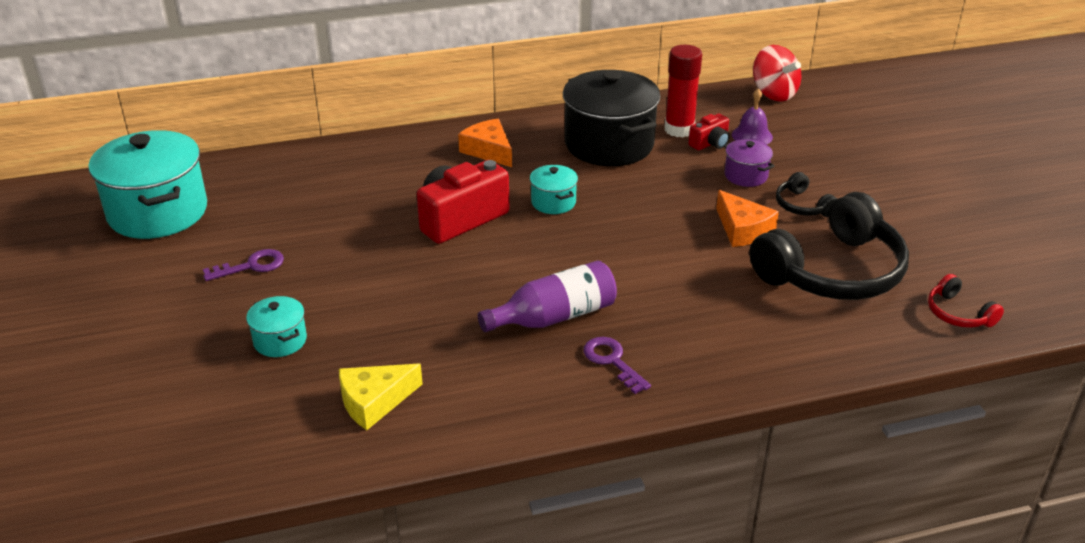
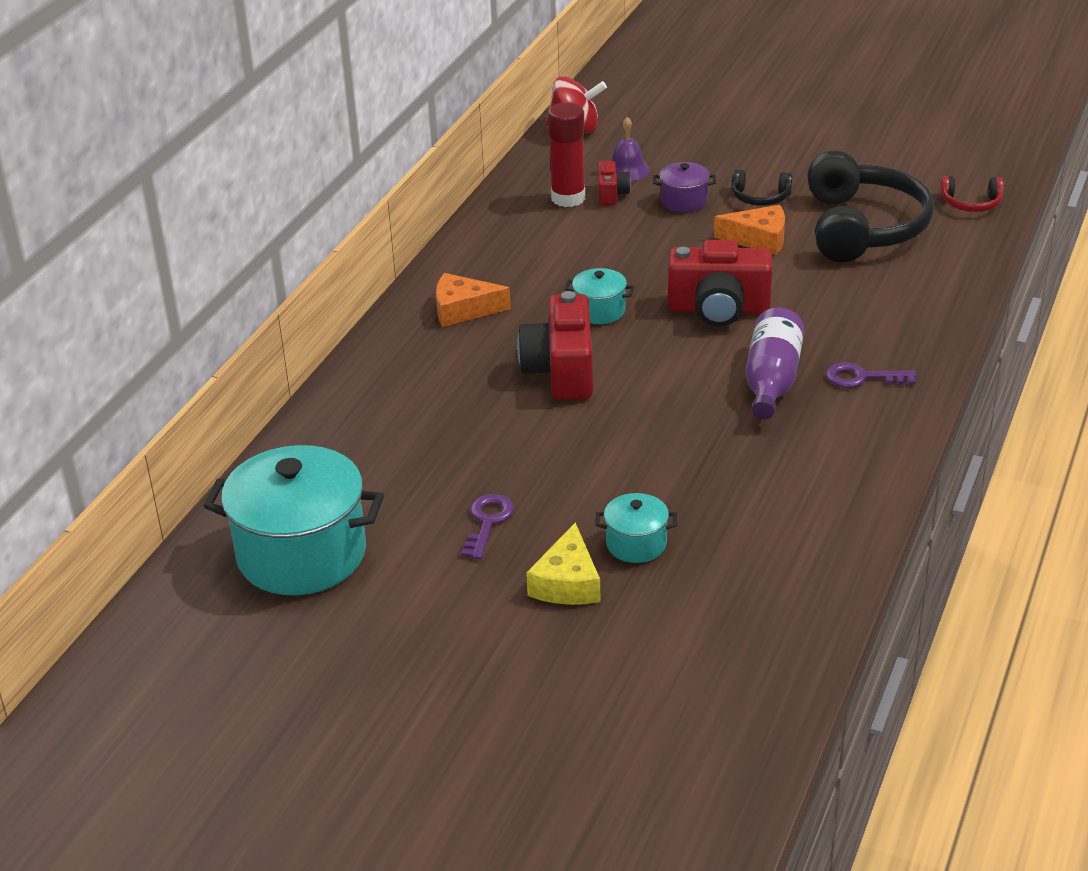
camera: 50 degrees left, 0 degrees up
(374, 402) = (786, 520): yellow cheese -> yellow cheese (567, 582)
(609, 144) = (543, 243): black pot -> none
(621, 251) = (718, 309): none -> red camera

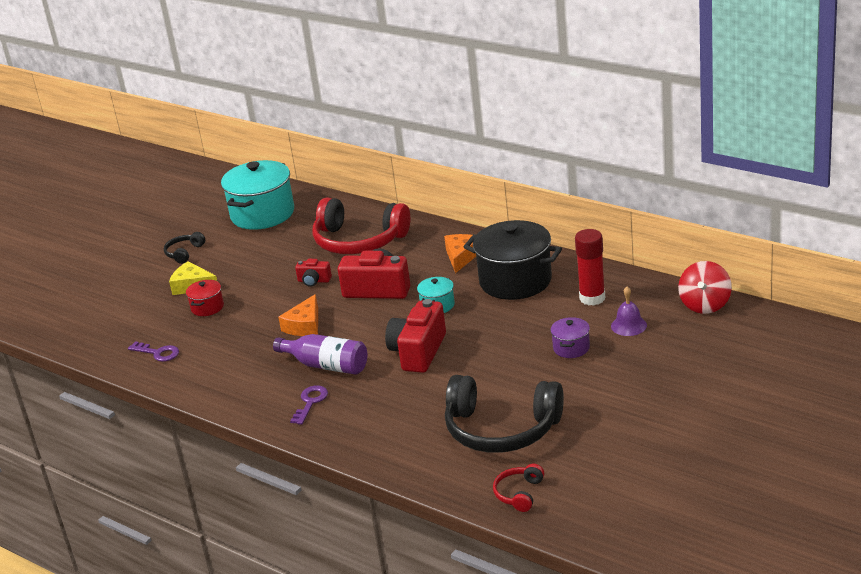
camera: 105 degrees right, 5 degrees down
(411, 417) = (359, 241): none -> red headphones
(487, 522) = (254, 264): purple key -> purple key (158, 353)
(530, 257) = (515, 281): none -> black pot
(611, 194) = (592, 317): red camera -> red camera (314, 281)
(636, 544) = (207, 307): turquoise pot -> red pot
(758, 239) = (503, 377): orange cheese -> orange cheese (305, 325)
(760, 197) = (565, 384): black headphones -> black headphones (184, 253)

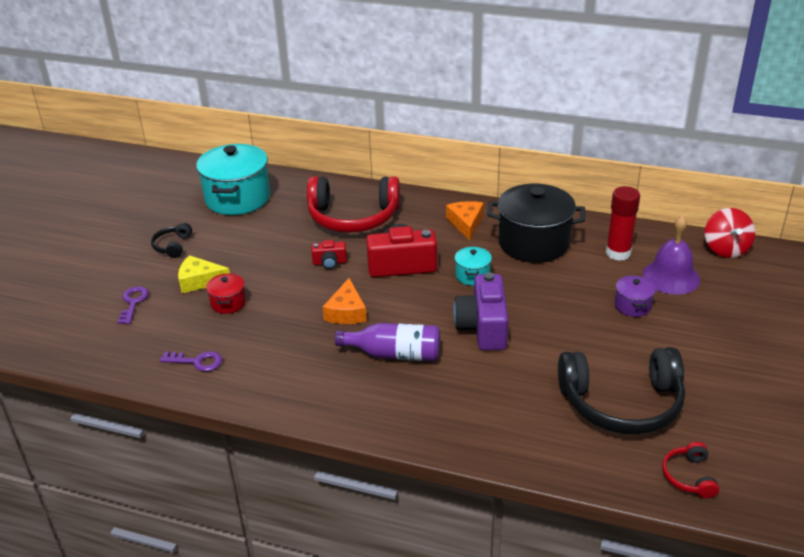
camera: 20 degrees left, 5 degrees up
(310, 402) = (401, 399): purple key -> purple key (133, 303)
(418, 352) = (483, 327): red camera -> purple camera
(628, 325) = (671, 277): purple bell -> purple bell, size x1.62

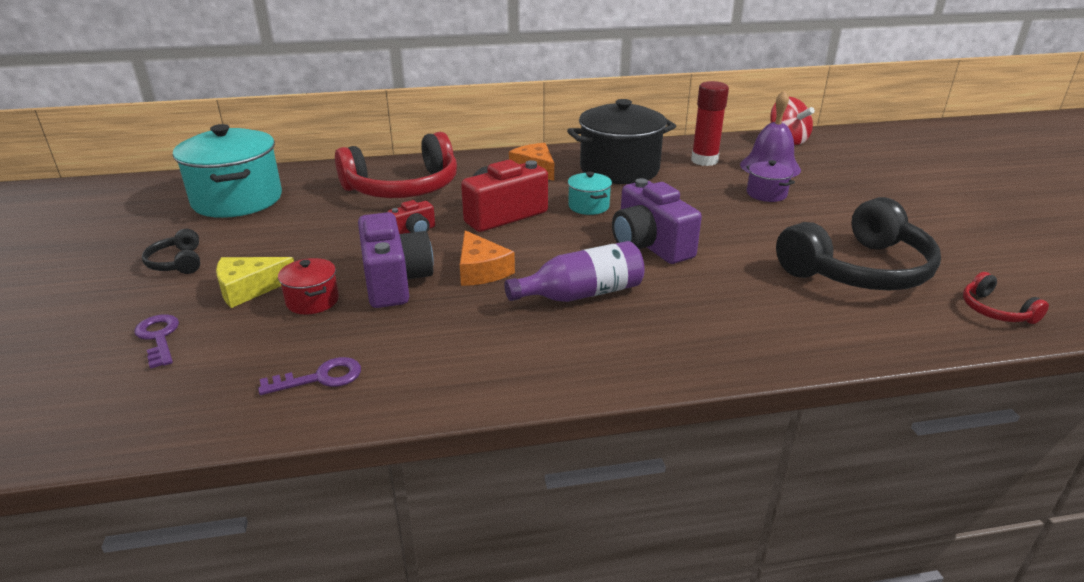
camera: 30 degrees left, 5 degrees down
(286, 303) = (394, 281): none -> purple camera

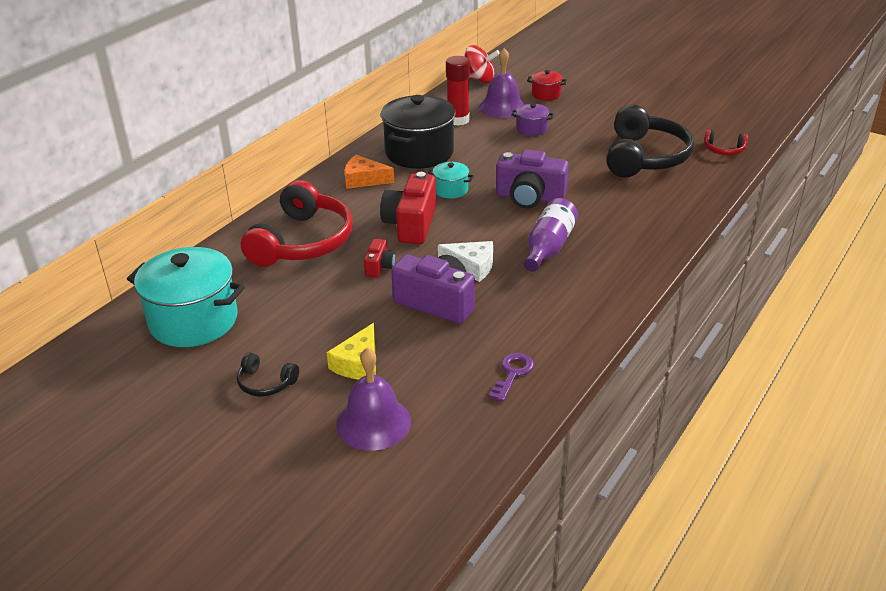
camera: 45 degrees left, 5 degrees up
(159, 337) = (373, 423): purple key -> purple bell
(312, 301) = (415, 344): red pot -> red pot (546, 95)
(481, 270) = (471, 266): orange cheese -> white cheese

